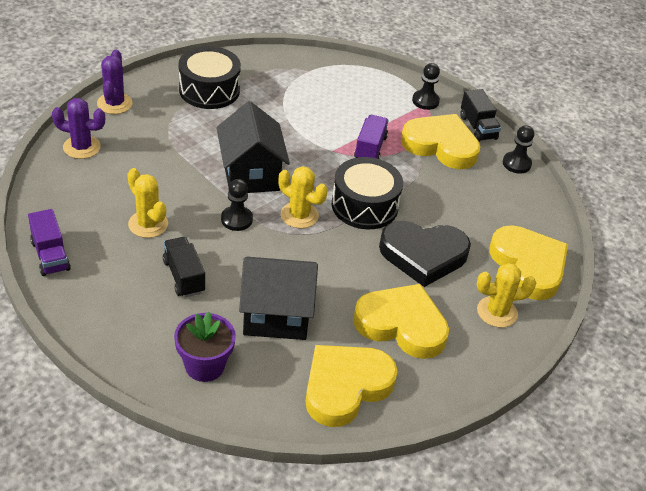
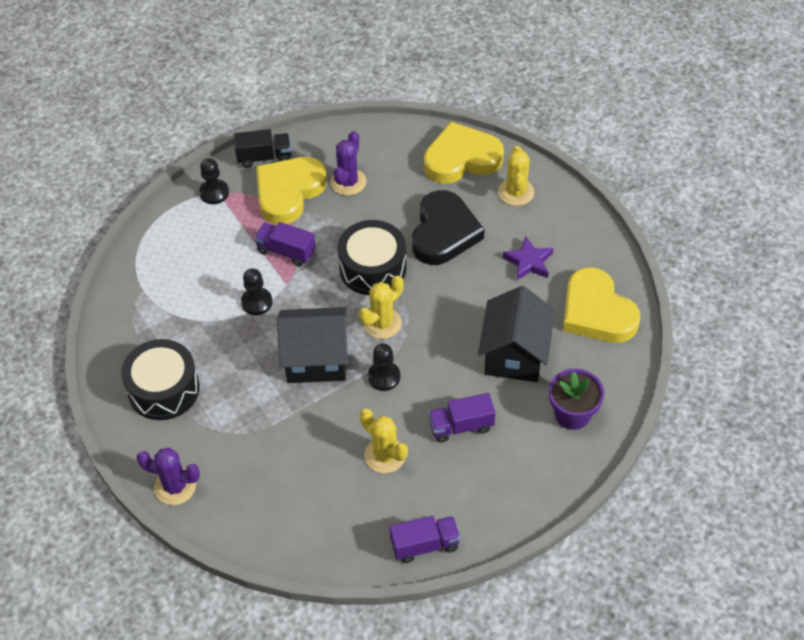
camera: 75 degrees left, 10 degrees up
(81, 147) = (252, 520): purple cactus -> purple cactus (348, 182)
(148, 224) = (385, 455): yellow cactus -> yellow cactus turned 75 degrees clockwise
(184, 276) = (461, 426): black truck -> purple truck
(402, 325) = (528, 262): yellow heart -> purple star
(516, 164) = (323, 138): black pawn -> black pawn (256, 302)

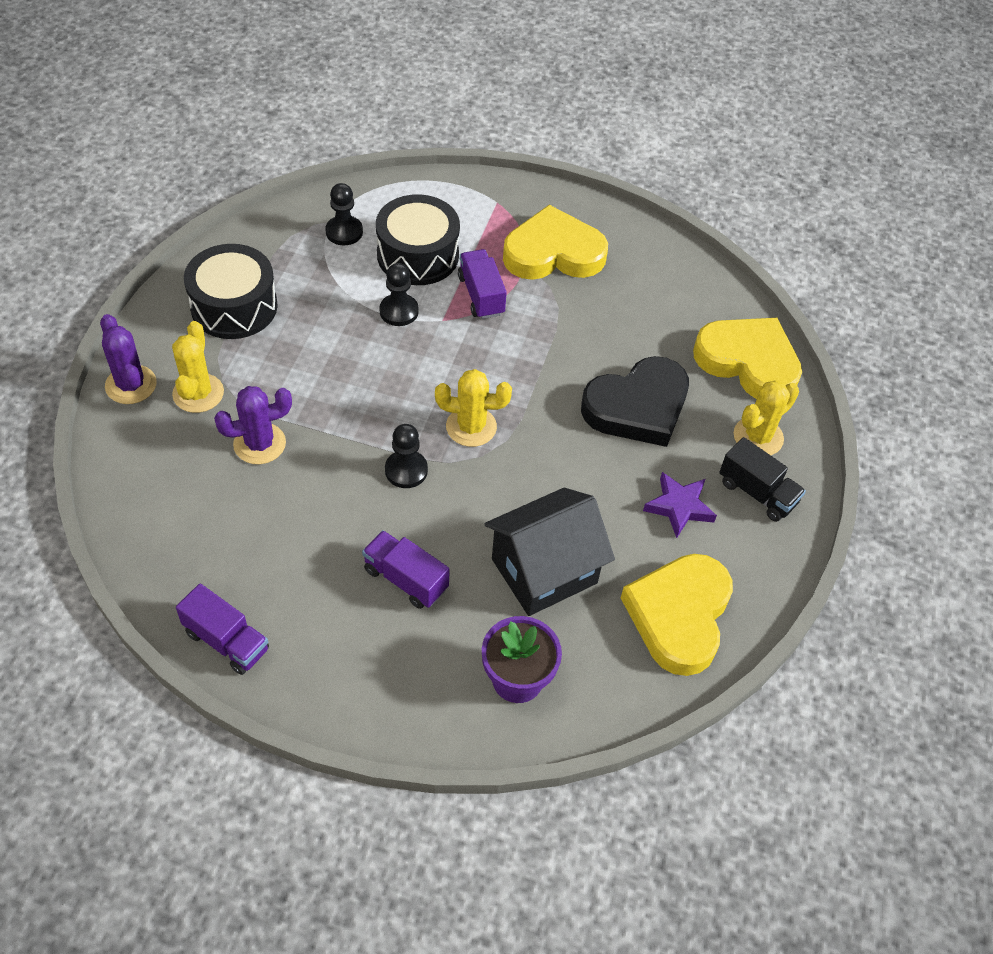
camera: 45 degrees right, 0 degrees up
(214, 193) = (494, 200): black pawn -> black pawn (344, 232)
(264, 157) = (574, 209): black truck -> black truck (757, 492)
(316, 359) = (375, 400): black house -> none
(348, 182) = (615, 290): purple cactus -> purple cactus (259, 444)
(372, 268) = (531, 376): black drum -> black drum (418, 255)
(385, 455) = (309, 533): yellow cactus -> yellow cactus (198, 393)

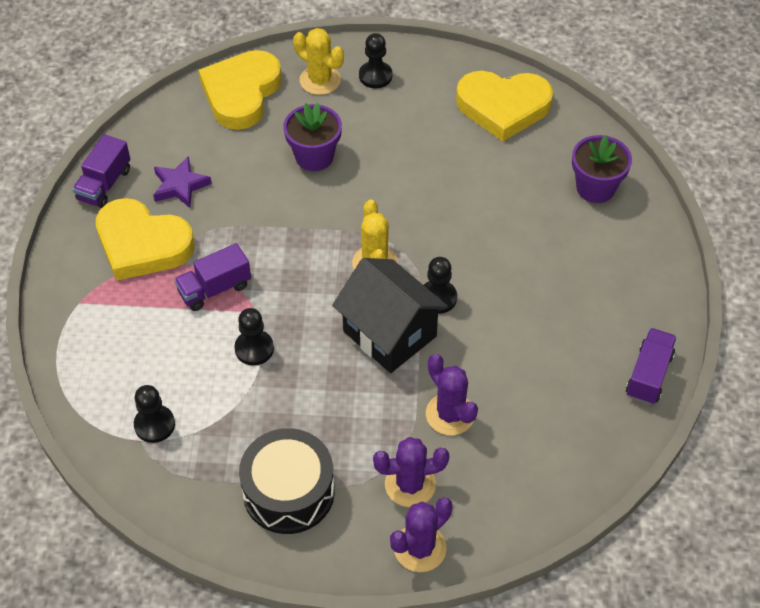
camera: 100 degrees left, 0 degrees up
(198, 393) = (410, 484): yellow cactus -> purple cactus
(406, 579) = (542, 273): purple truck -> purple truck (104, 184)
(418, 255) = (173, 352): black drum -> none
(544, 571) = (498, 189): black house -> black house (389, 334)
(553, 253) = (142, 244): yellow heart -> yellow heart turned 45 degrees counterclockwise
(637, 407) = (314, 156): black heart -> purple flower pot
(679, 507) = (406, 118): purple star -> purple star (180, 186)
(757, 492) = (375, 76): black truck -> black pawn

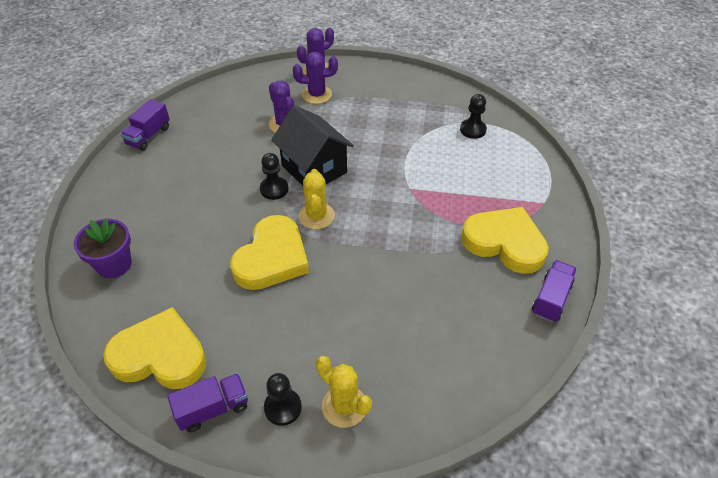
camera: 175 degrees left, 5 degrees down
(180, 186) = (481, 292): purple star -> none
(214, 289) = (441, 206): purple truck -> purple truck (213, 409)
(241, 93) = (430, 395): yellow heart -> yellow heart (272, 258)
(254, 349) = (410, 166): black pawn -> none
(288, 492) = (388, 95): black drum -> none
(314, 156) = (357, 313): purple flower pot -> none

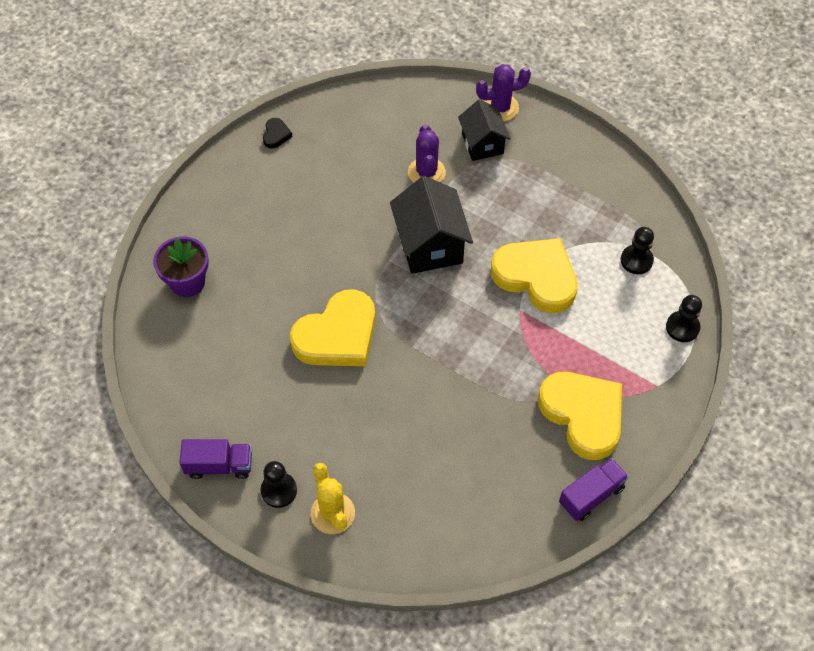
camera: 25 degrees right, 10 degrees up
(148, 136) = (276, 135): purple truck -> black heart
(160, 355) = (194, 395): yellow heart -> yellow heart (536, 277)
(274, 189) = (376, 254): black pawn -> black pawn (682, 327)
(316, 216) = (404, 304): yellow cactus -> none
(317, 95) = (482, 144): purple cactus -> black house

